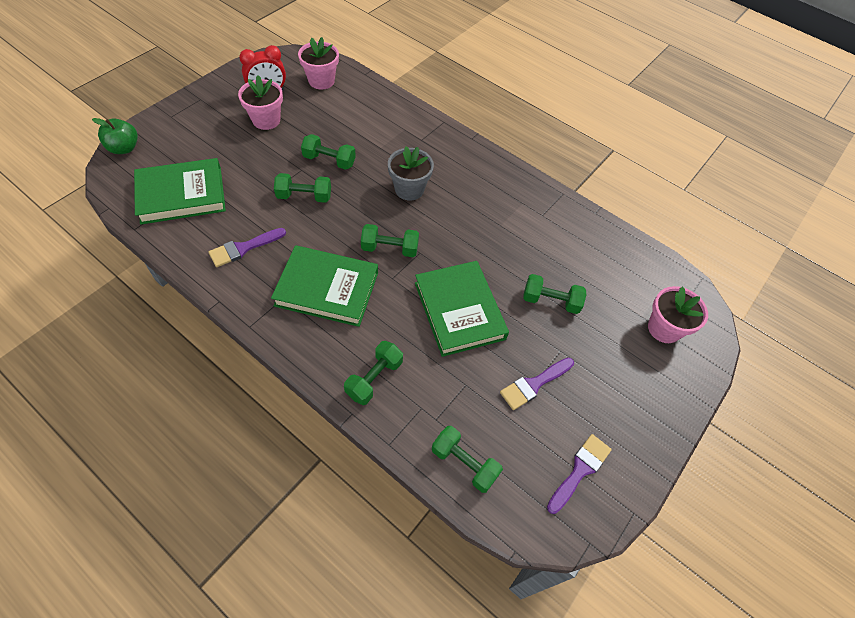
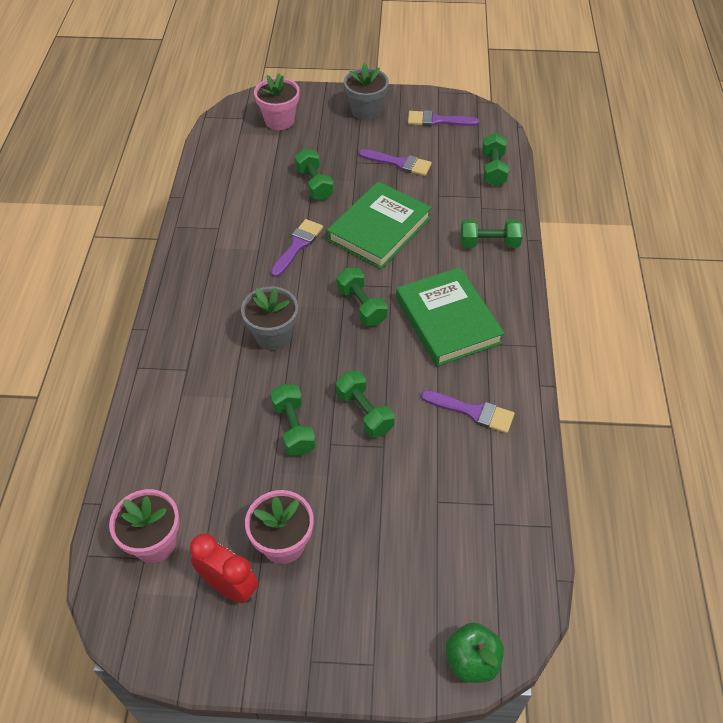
camera: 120 degrees left, 5 degrees down
(182, 195) = (470, 524): green book -> none
(484, 249) = (298, 245): none -> purple brush
(639, 412) = (366, 110): none -> grey flower pot

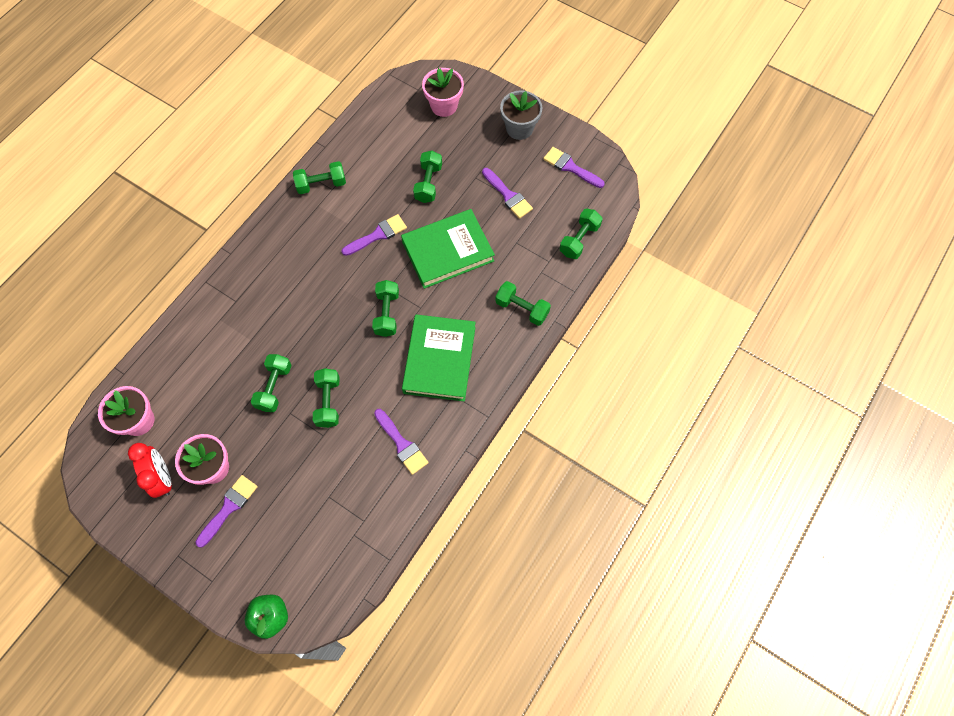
camera: 30 degrees right, 15 degrees up
(204, 228) = (321, 184): none -> green dumbbell
(273, 335) = (309, 305): grey flower pot -> none
(333, 574) = (229, 507): none -> purple brush

